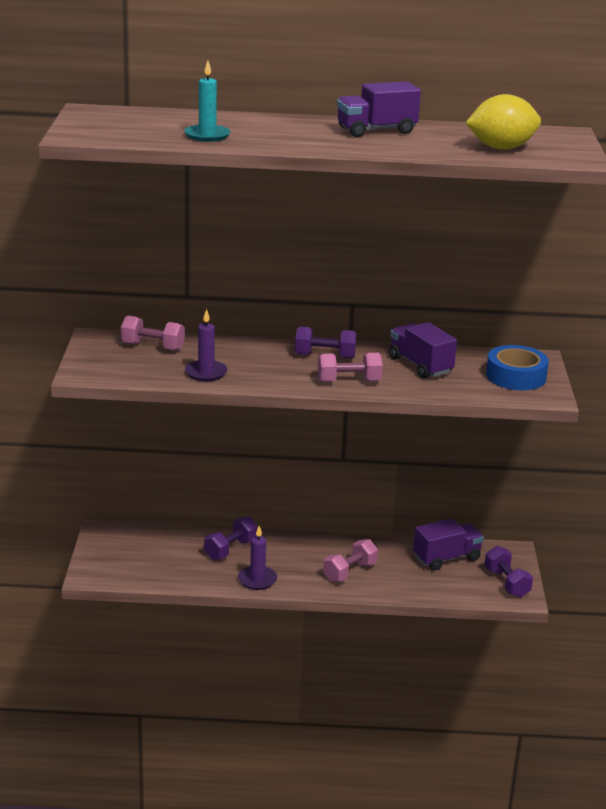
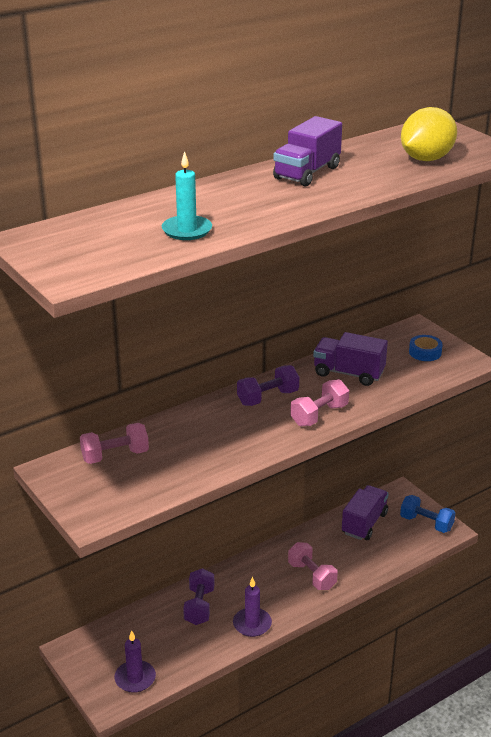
camera: 35 degrees left, 5 degrees up
(206, 373) = (198, 462): purple candle -> purple candle (135, 678)
(349, 572) = (312, 576): pink dumbbell -> pink dumbbell turned 45 degrees counterclockwise
(506, 583) = (426, 523): purple dumbbell -> blue dumbbell
(516, 376) = (425, 352): blue tape -> blue tape, size x0.59

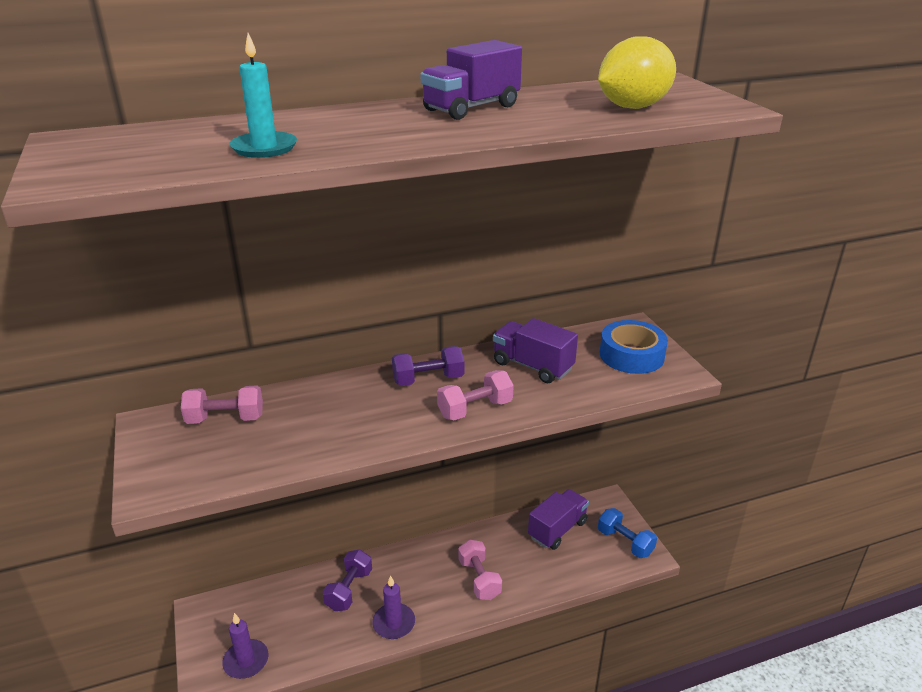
camera: 15 degrees right, 0 degrees up
(425, 352) = (631, 355): blue tape -> blue tape, size x1.71

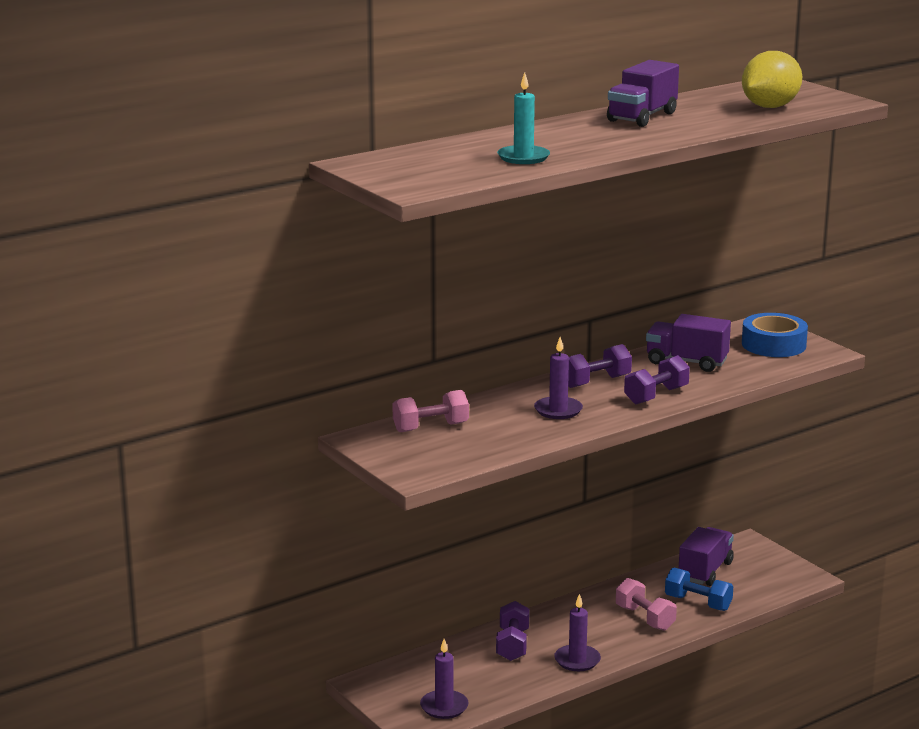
camera: 15 degrees left, 10 degrees down
(364, 415) = (558, 410): none -> purple candle
(475, 409) = (656, 395): pink dumbbell -> purple dumbbell
(625, 542) = (781, 571): blue dumbbell -> blue dumbbell (698, 603)

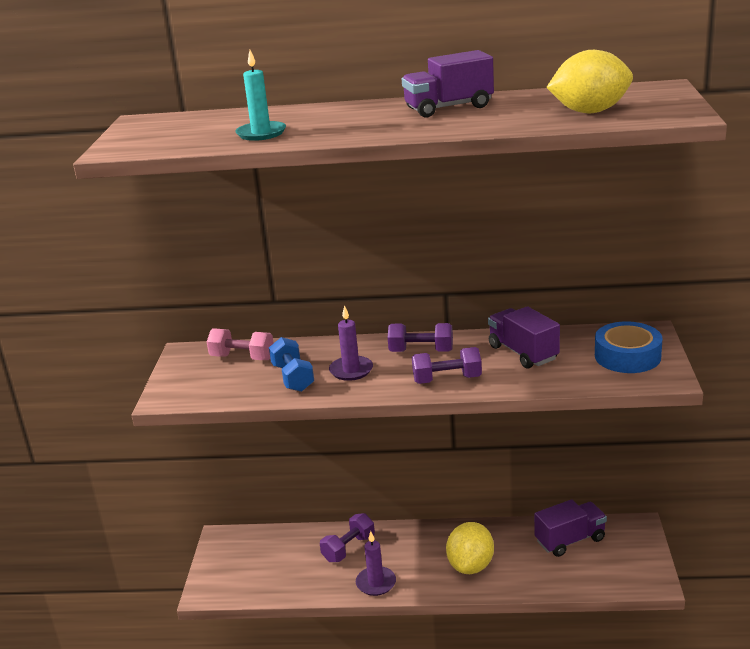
camera: 40 degrees right, 5 degrees up
(444, 707) = (242, 582): purple candle -> none
(645, 618) = (471, 566): pink dumbbell -> yellow lemon
(698, 603) = (529, 569): blue dumbbell -> blue dumbbell (293, 378)

